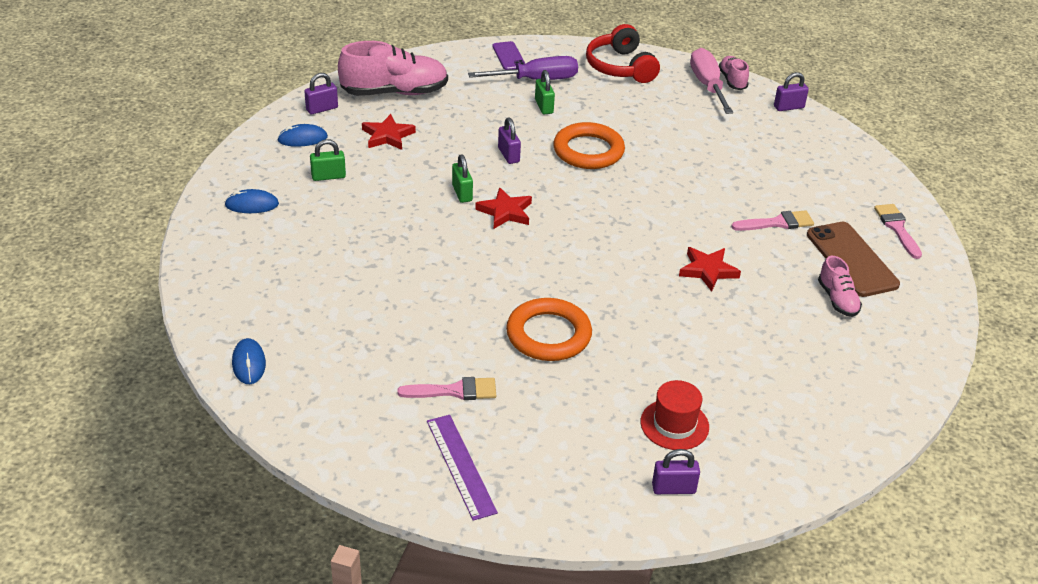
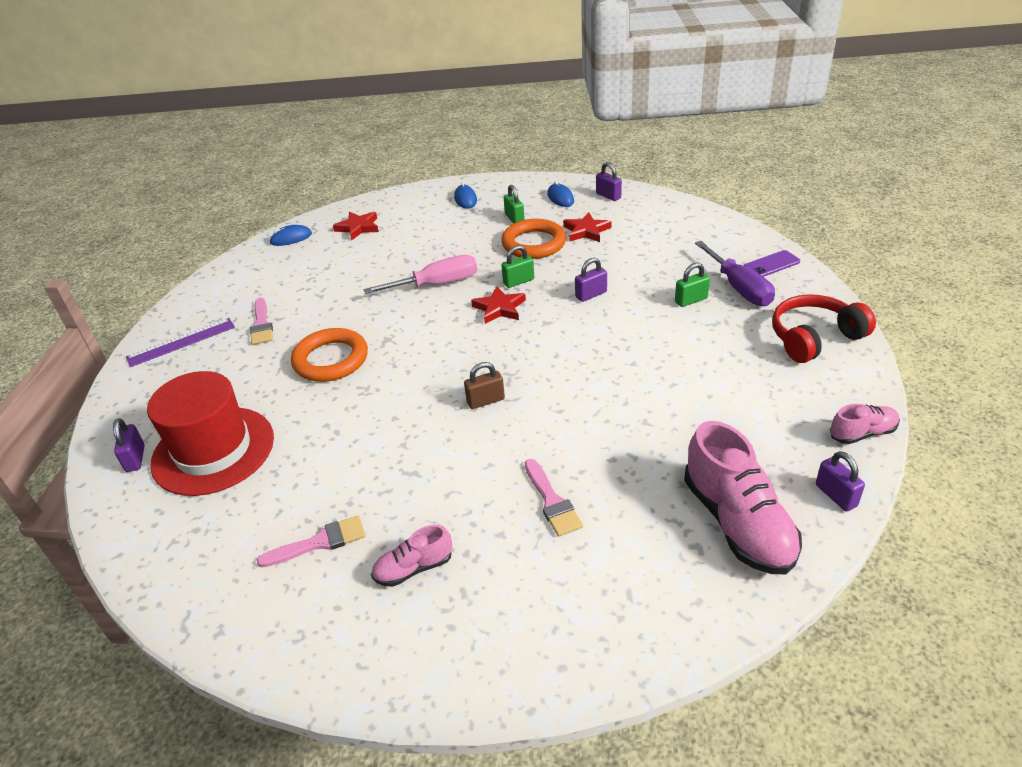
camera: 85 degrees right, 0 degrees up
(394, 92) = (657, 220): pink shoe -> pink shoe (737, 522)
(588, 151) = (625, 340): orange ring -> orange ring (534, 243)
(648, 239) = (485, 401): none -> brown padlock
(674, 424) = (213, 450): red hat -> red hat, size x1.87
(707, 85) = (830, 412): pink screwdriver -> pink screwdriver (437, 284)
(708, 270) = (444, 450): red star -> red star (358, 227)
(851, 259) = (498, 581): brown phone -> none
(897, 228) = (587, 634): pink brush -> pink brush (319, 542)

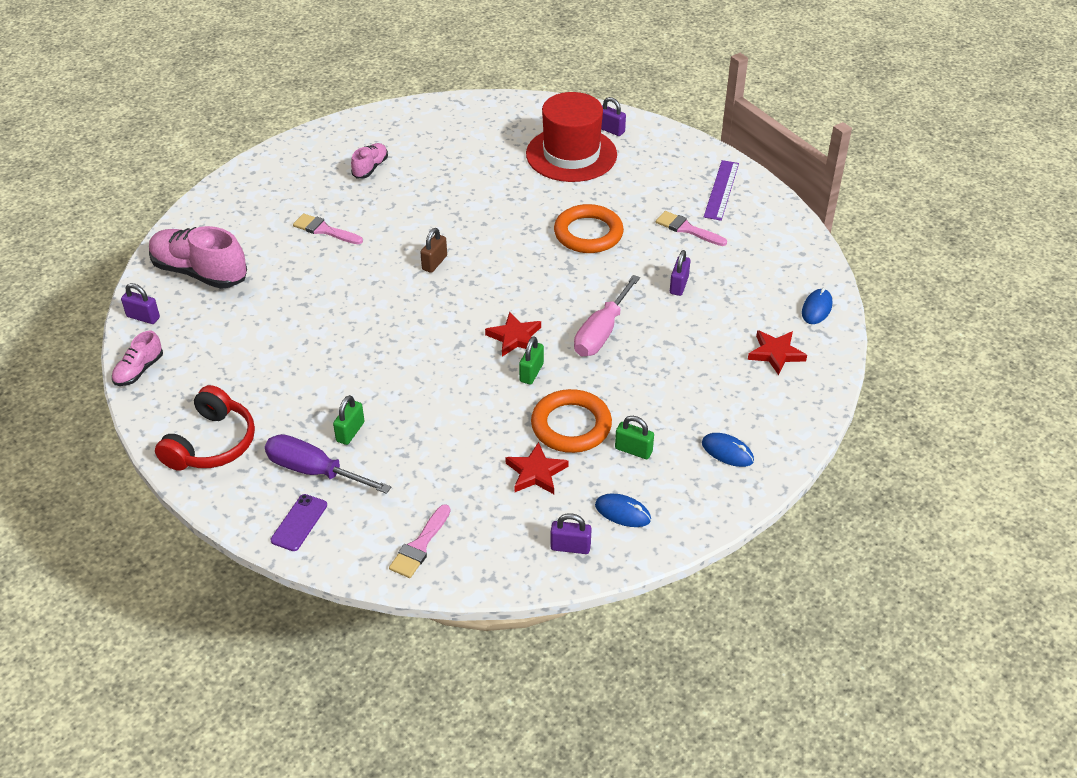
camera: 135 degrees right, 5 degrees up
(319, 542) = (437, 153): pink brush -> pink brush (420, 546)
(591, 295) = (449, 392): purple padlock -> purple padlock (679, 285)

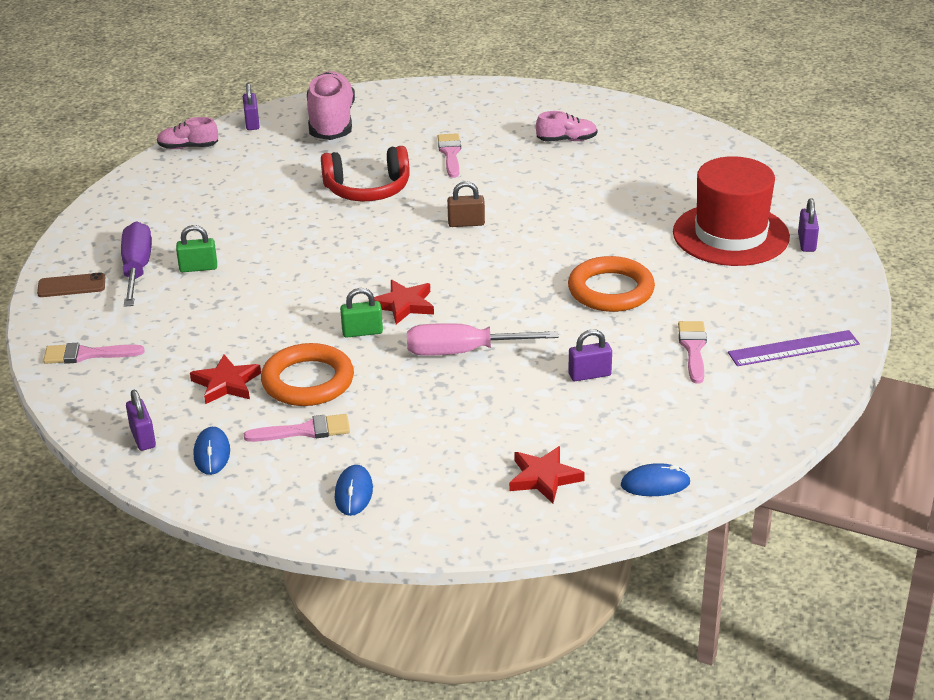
camera: 60 degrees right, 10 degrees down
(211, 444) = (131, 211): red headphones -> red headphones (367, 189)
(299, 523) = (71, 286): purple phone -> brown phone
(633, 450) = (305, 431): green padlock -> pink brush

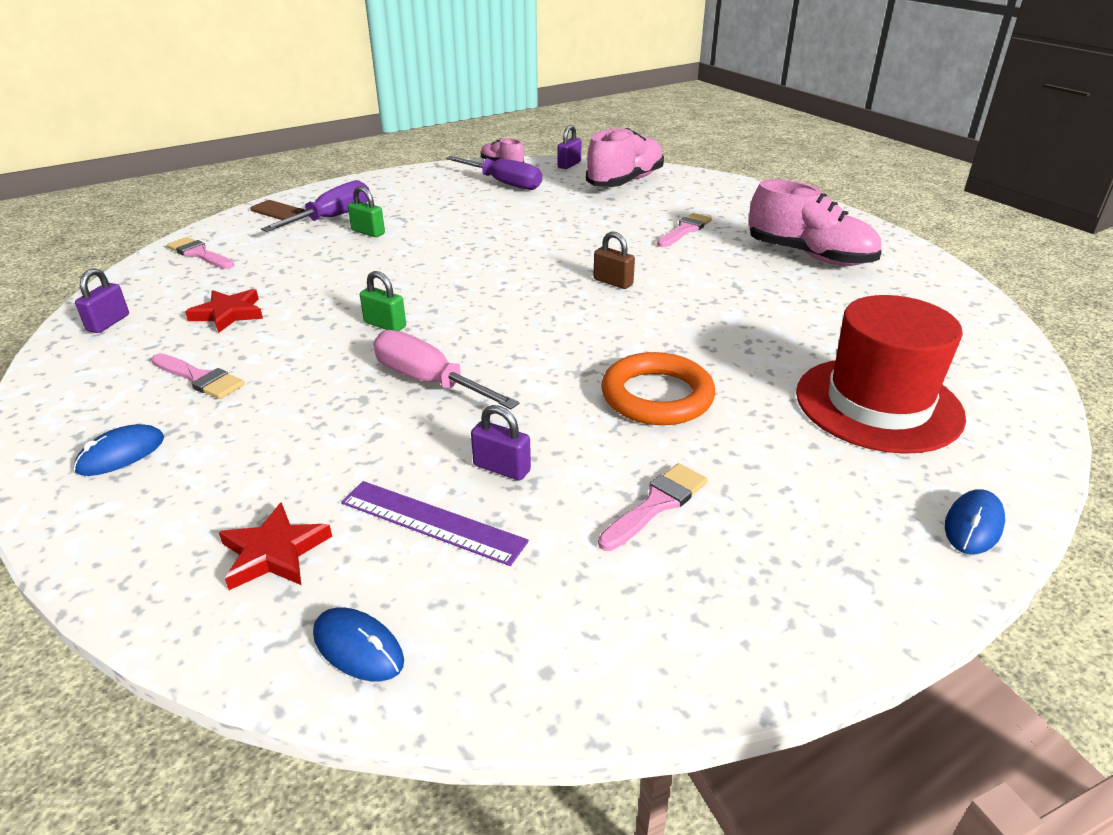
camera: 40 degrees right, 0 degrees up
(212, 453) = (115, 359): blue mouse -> blue mouse (973, 525)
(228, 168) = (504, 183): none -> purple screwdriver
(308, 381) = (278, 341): orange ring -> none
(367, 189) = (576, 230): red headphones -> none
(404, 305) = (453, 320): red star -> none
(566, 140) = (809, 256): pink shoe -> pink shoe, size x1.93
(793, 348) = (788, 579): purple ruler -> purple ruler (432, 522)
(806, 242) = (974, 457): purple padlock -> none

